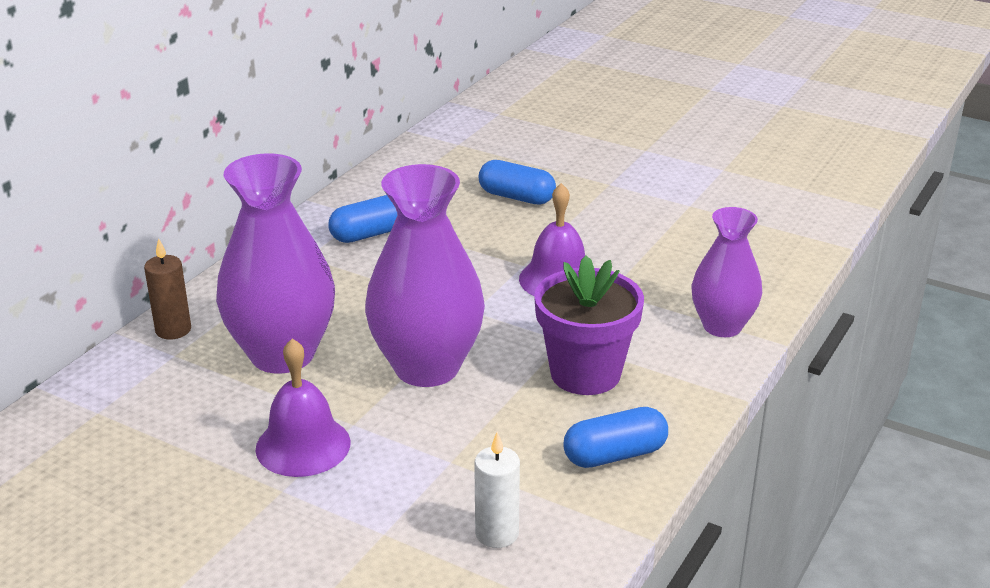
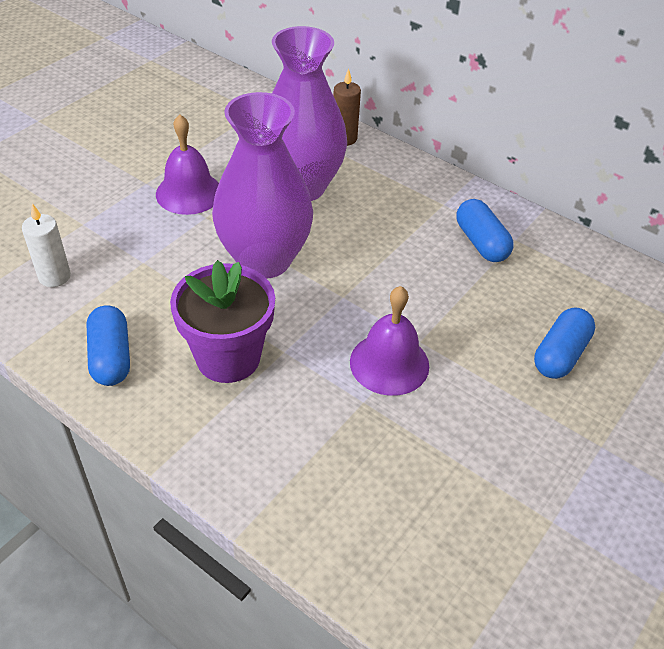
camera: 95 degrees right, 15 degrees up
(722, 326) = (280, 486): purple vase -> none

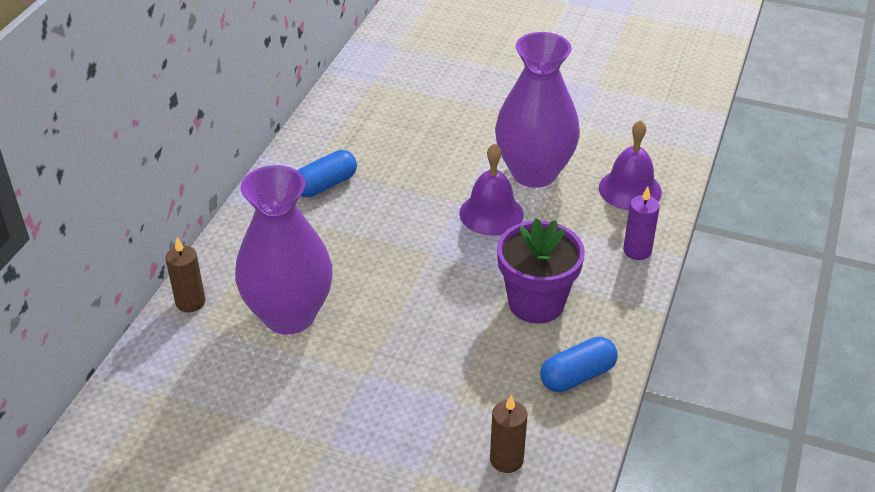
camera: 105 degrees left, 5 degrees down
(54, 276) = (506, 459): white candle -> brown candle
(189, 193) = (333, 400): purple bell -> purple bell (630, 189)
(264, 260) = (410, 313): purple vase -> purple vase (534, 173)
(265, 488) = (637, 251): none -> purple candle
(560, 354) = (436, 133): blue capsule -> none

